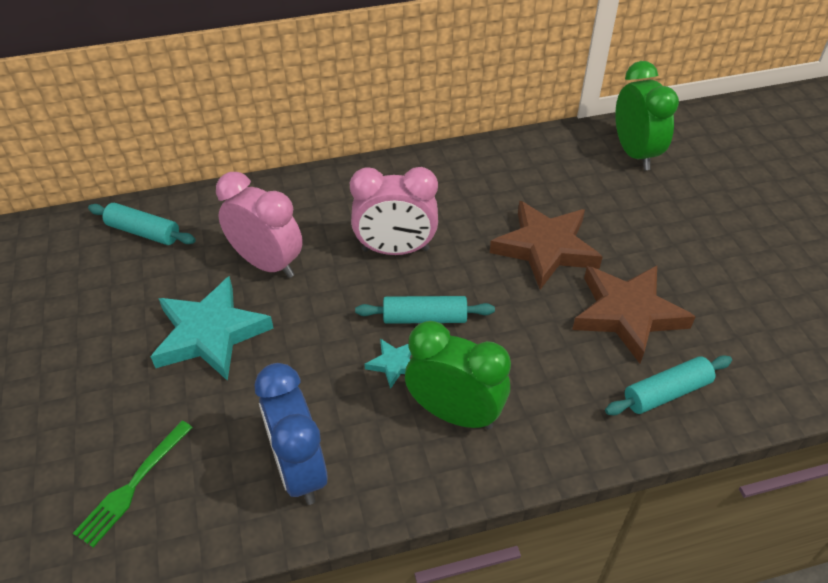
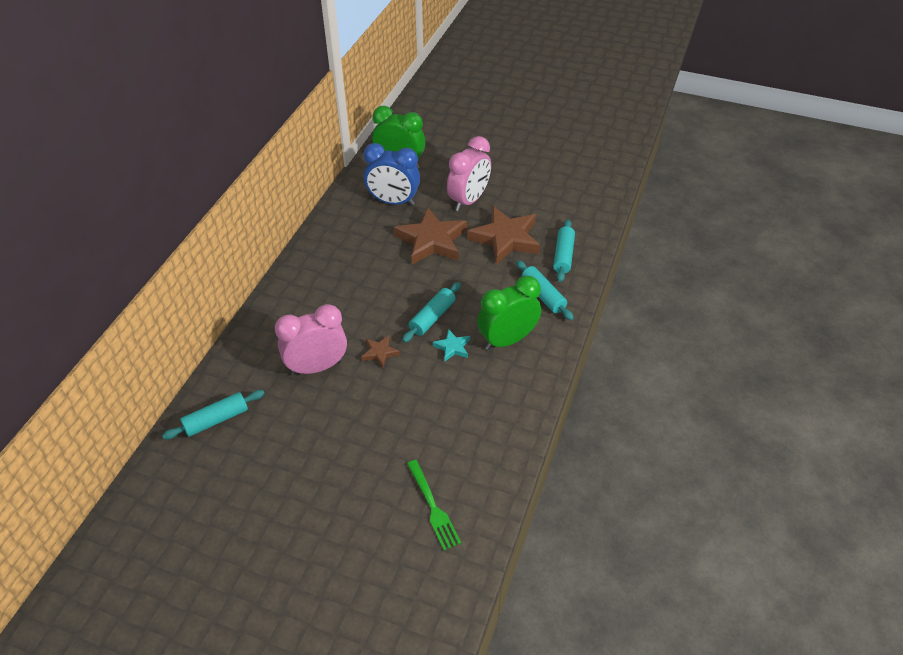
camera: 55 degrees left, 0 degrees up
(210, 334) = (349, 421): turquoise star -> none
(299, 470) = (487, 423): blue clock -> blue clock (393, 202)
(329, 303) = (380, 353): none -> brown star
(395, 250) = (368, 302): pink clock -> pink clock (469, 200)
(570, 410) = (543, 295): none -> turquoise rolling pin

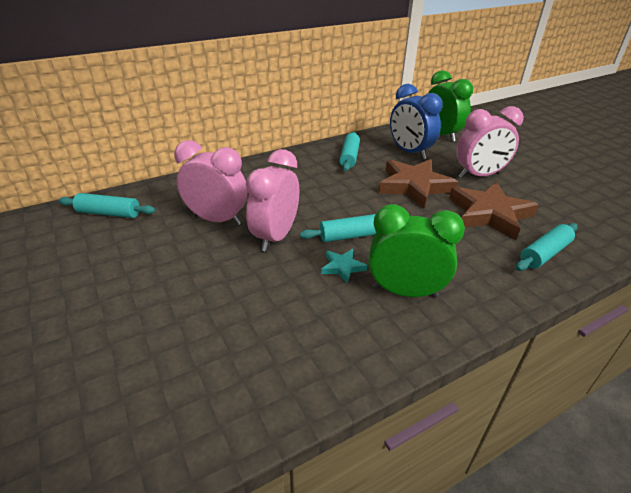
camera: 40 degrees right, 10 degrees down
(380, 353) = (275, 236): brown star -> pink clock
(433, 507) = (143, 398): green fork -> none
(543, 295) = (487, 275): turquoise rolling pin -> turquoise rolling pin (349, 157)

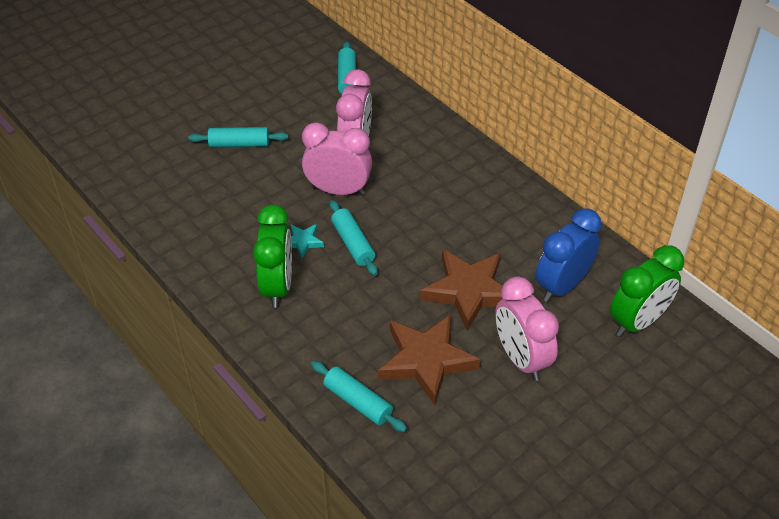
camera: 80 degrees right, 10 degrees up
(349, 157) = (522, 226): turquoise rolling pin -> turquoise rolling pin (239, 144)

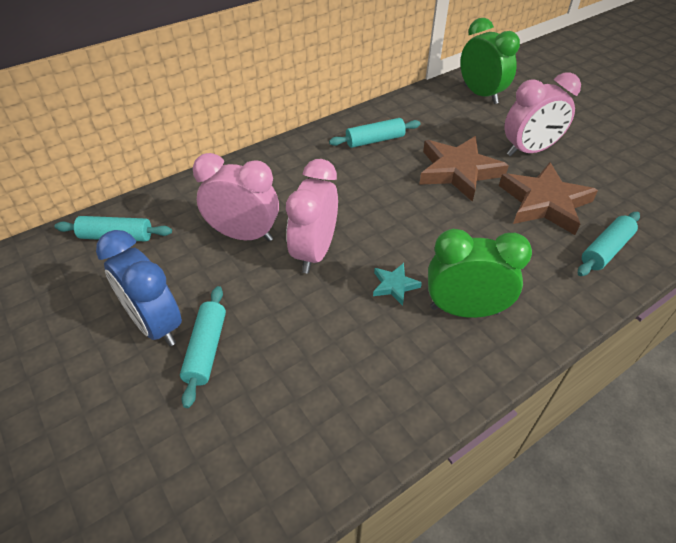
camera: 85 degrees left, 0 degrees up
(353, 243) = (398, 244): turquoise rolling pin -> turquoise rolling pin (375, 140)
(562, 285) = (447, 123): blue clock -> blue clock (156, 325)

